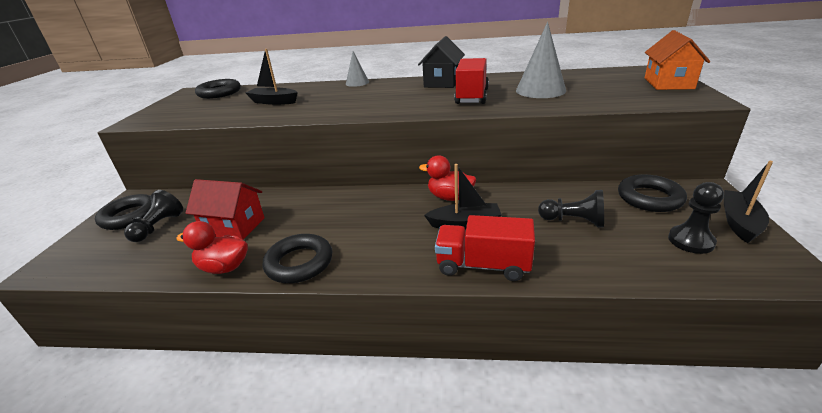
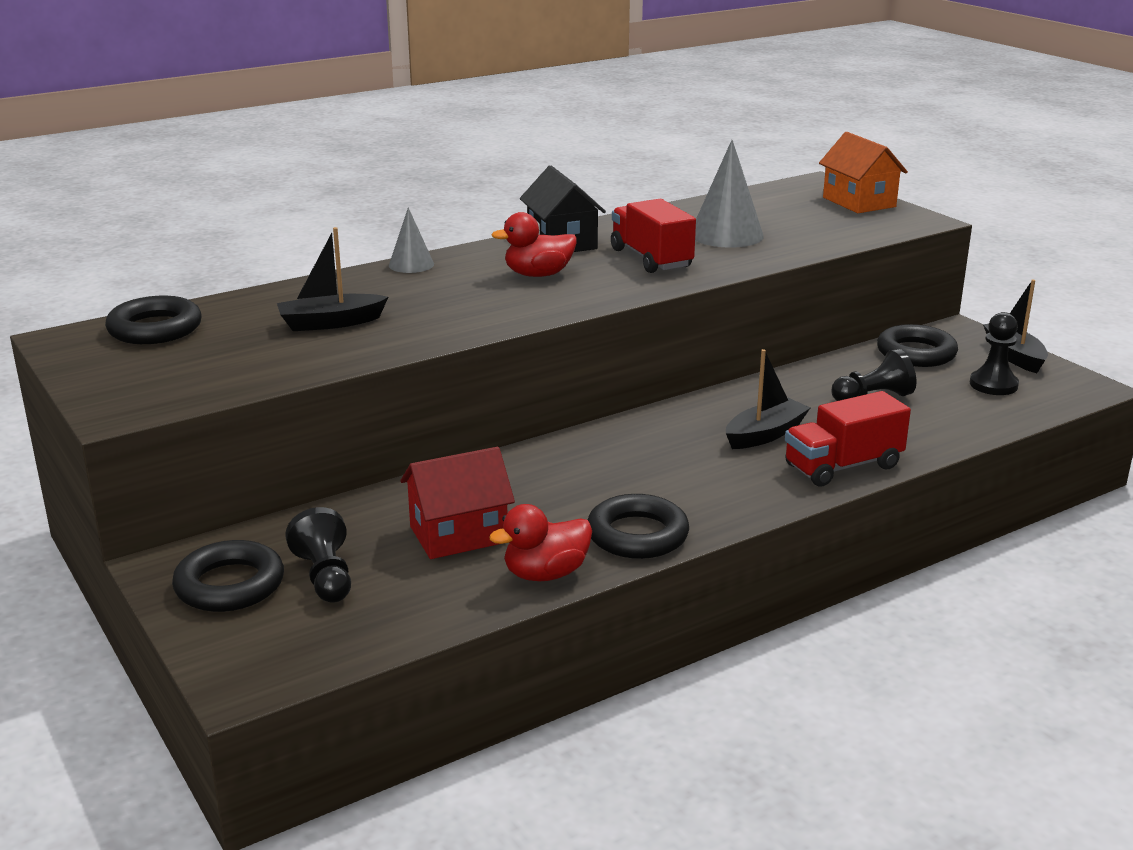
camera: 40 degrees left, 5 degrees down
(450, 197) = (703, 412): red duck -> red duck (538, 275)

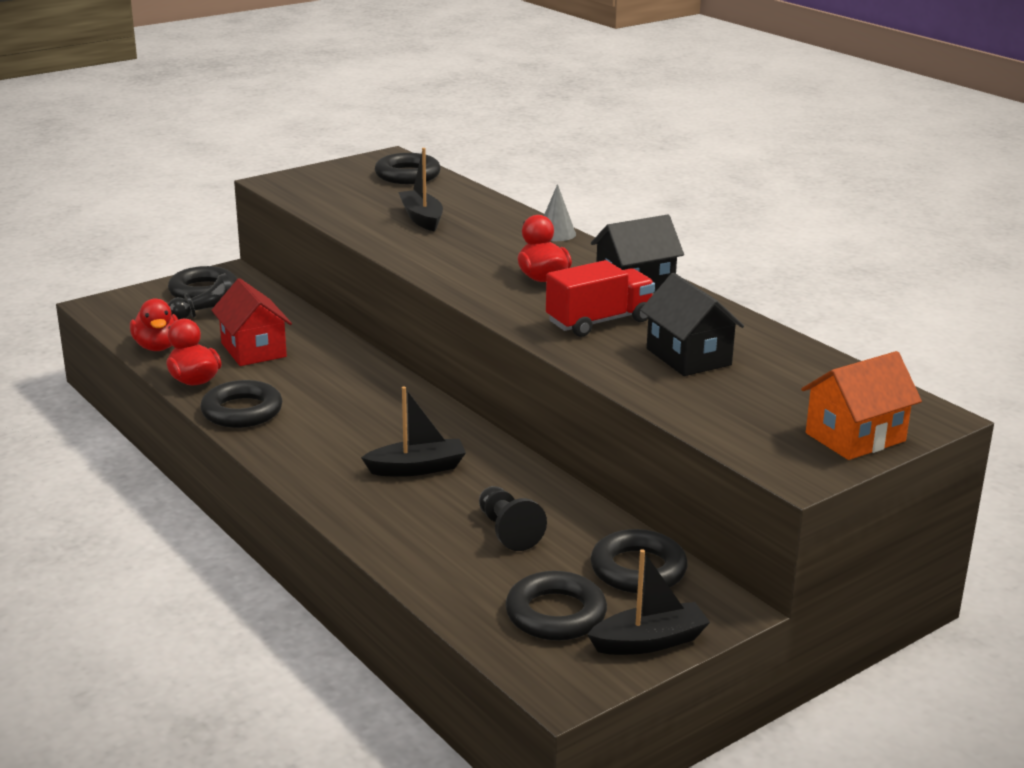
camera: 85 degrees right, 0 degrees up
(429, 611) = (157, 347): none -> red duck
(726, 235) = (688, 357): grey cone -> black house
(765, 434) = (417, 468): black boat -> black boat turned 60 degrees counterclockwise
(843, 466) = (352, 504): red truck -> none
(993, 385) = (556, 614): black pawn -> black ring

